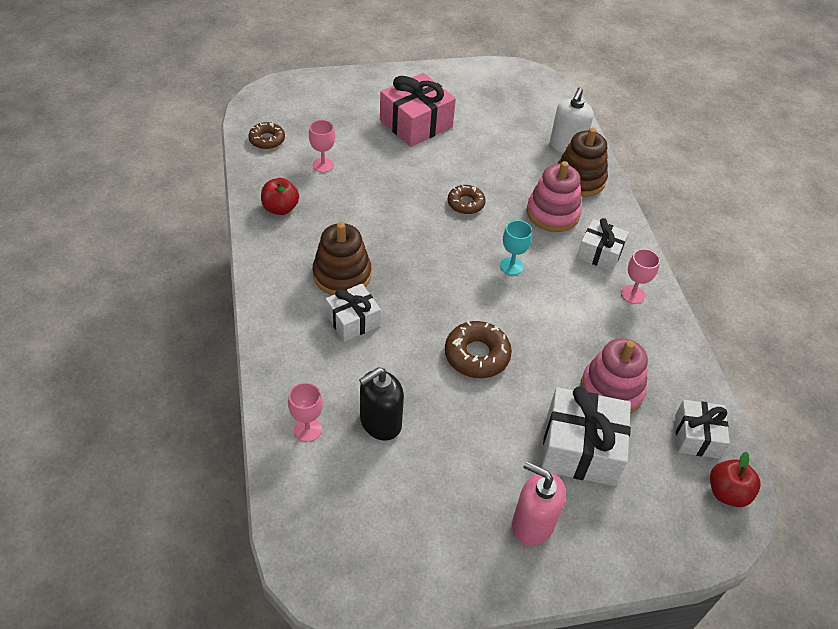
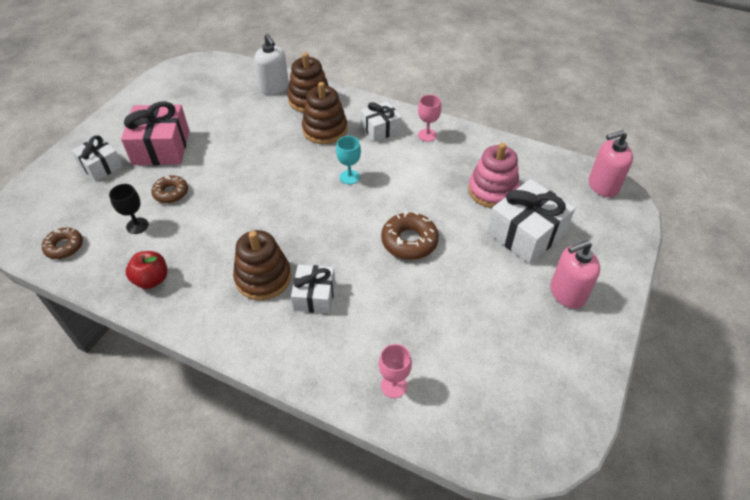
camera: 50 degrees left, 0 degrees up
(323, 165) = (137, 226): pink goblet -> black goblet
(380, 422) = (423, 333): black soap dispenser -> none
(466, 203) = (269, 167): brown donut -> brown donut (171, 193)
(552, 213) = (325, 130): pink stacking toy -> brown stacking toy
(697, 436) = (555, 174): white gift -> white gift (101, 166)
(727, 493) = (602, 186): red apple -> pink soap dispenser

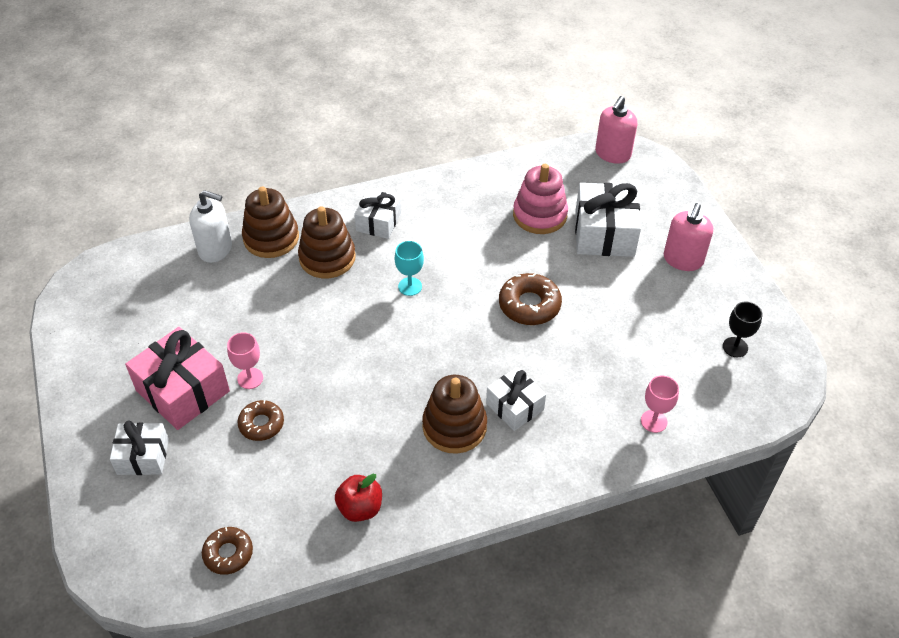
camera: 45 degrees left, 0 degrees up
(137, 226) = (273, 477): black goblet -> black goblet (735, 347)
(427, 135) = (427, 200): pink goblet -> pink goblet (250, 378)

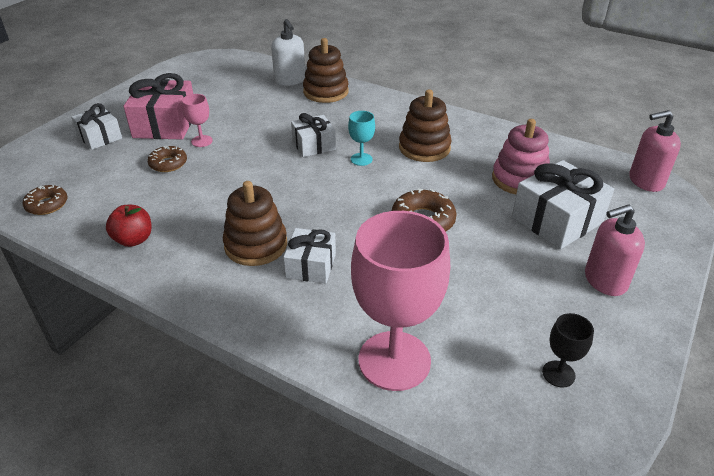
camera: 50 degrees right, 10 degrees down
(327, 258) = (339, 117): brown stacking toy -> brown stacking toy (424, 148)
(378, 222) = (399, 119): white gift -> white gift (314, 145)
(654, 421) = (394, 360): pink goblet -> pink goblet, size x2.31

